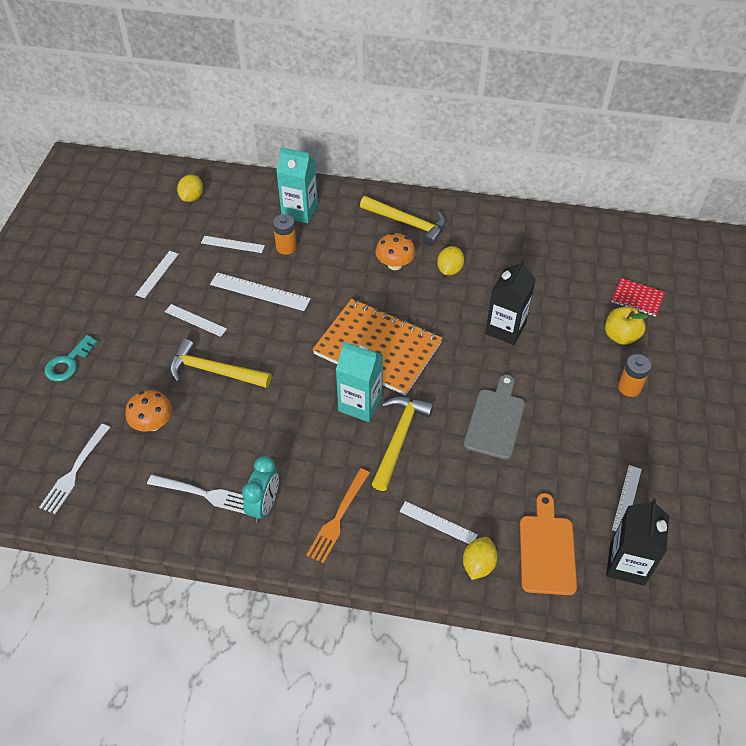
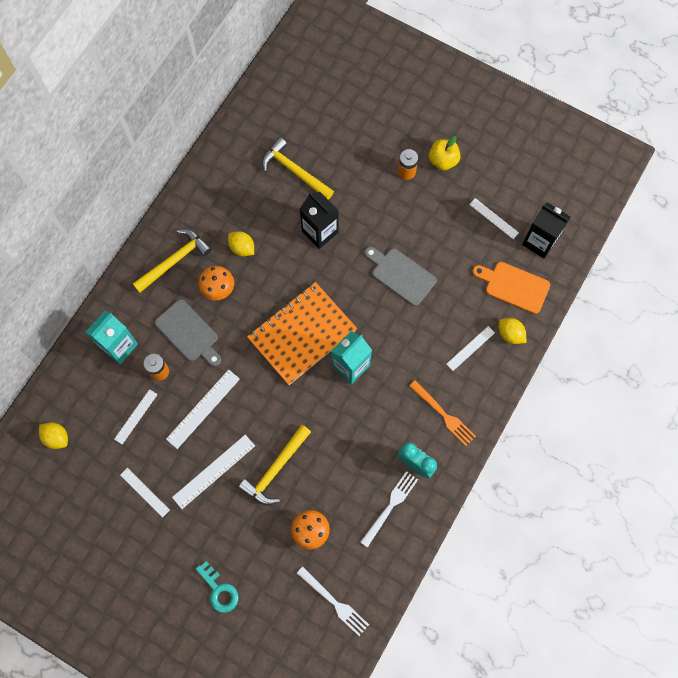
camera: 70 degrees left, 20 degrees up
(195, 320) = (214, 471): white ruler -> white ruler, size x1.55
(336, 256) = (189, 333): none -> grey cutting board
(399, 438) = (392, 348): yellow hammer -> yellow hammer (294, 171)
(620, 336) = (359, 154): yellow apple -> yellow apple (443, 161)
(637, 298) = (328, 125): red notebook -> none

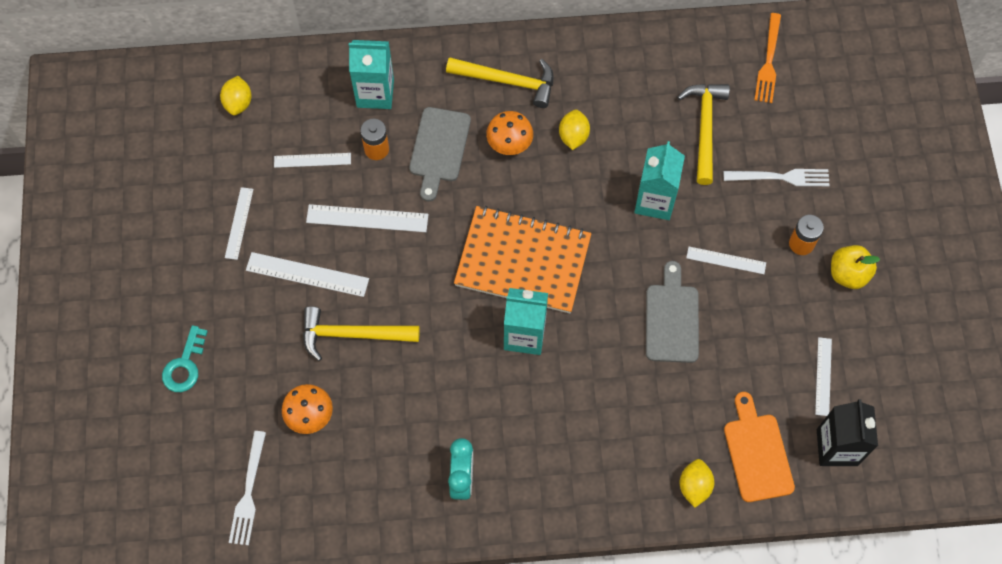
camera: 55 degrees right, 5 degrees down
(320, 232) = (655, 201): black carton -> turquoise carton
(390, 505) = (396, 482): white fork -> white fork (781, 177)
(444, 415) = (542, 474): orange fork -> orange fork (768, 62)
(470, 348) = (643, 452): white ruler -> white ruler (726, 260)

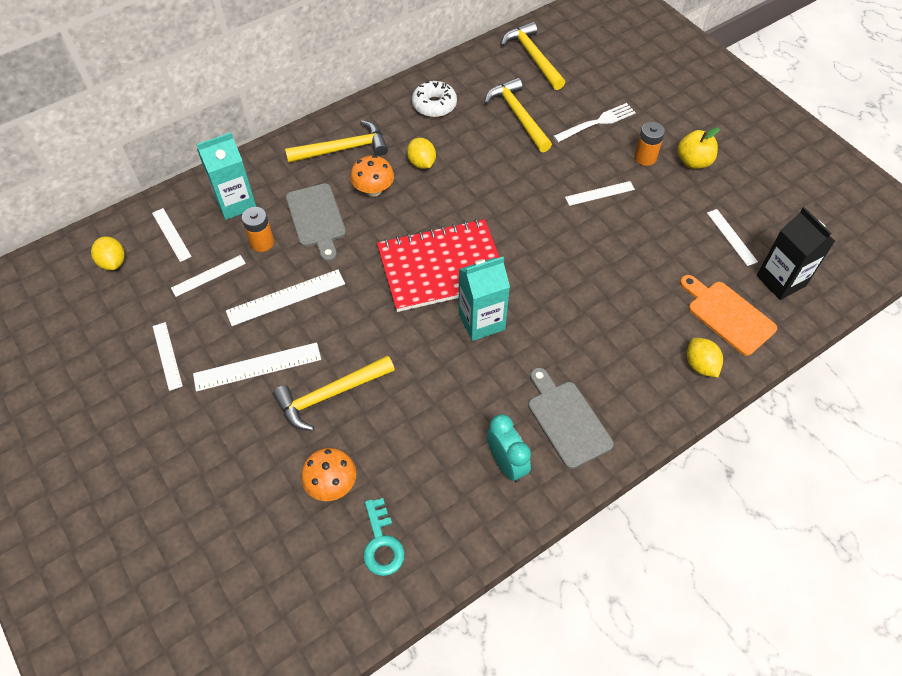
camera: 30 degrees left, 10 degrees down
(185, 365) = (180, 503): turquoise key -> turquoise key (382, 543)
(248, 493) = (313, 588): white fork -> none
(301, 99) = (171, 234): none -> white ruler
(523, 261) = (442, 267): orange notebook -> red notebook
(628, 73) = (434, 105): none -> white donut
(655, 201) = (516, 178): turquoise carton -> none
(672, 319) = (590, 252): grey cutting board -> grey cutting board (567, 420)
(768, 62) = (533, 57): orange fork -> yellow hammer

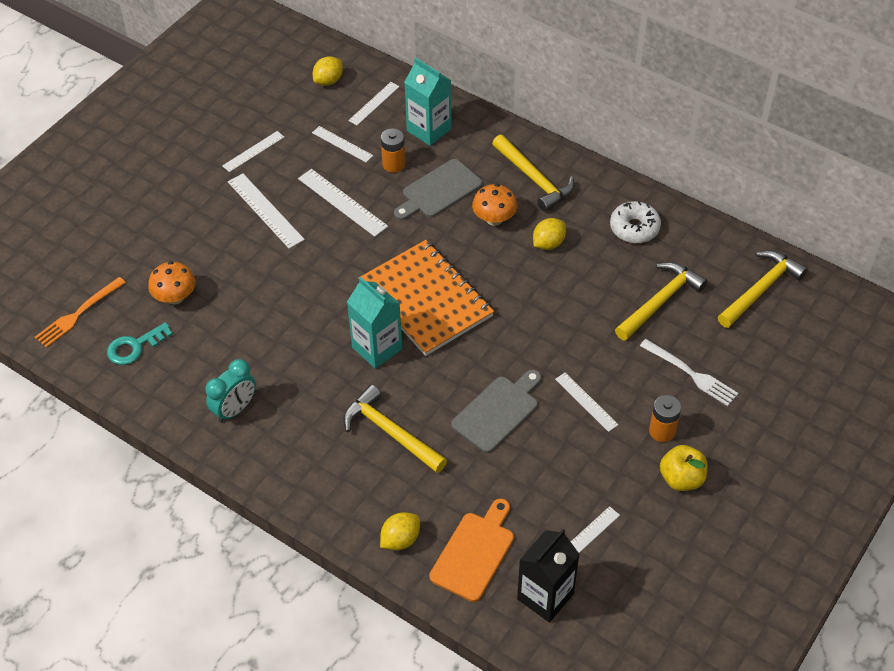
camera: 70 degrees right, 5 degrees down
(305, 597) = (77, 315): none -> orange fork
(330, 395) = (256, 267): yellow hammer -> yellow hammer (390, 432)
(442, 267) = (425, 300): red notebook -> orange notebook
(567, 420) = (295, 443): grey cutting board -> grey cutting board (498, 411)

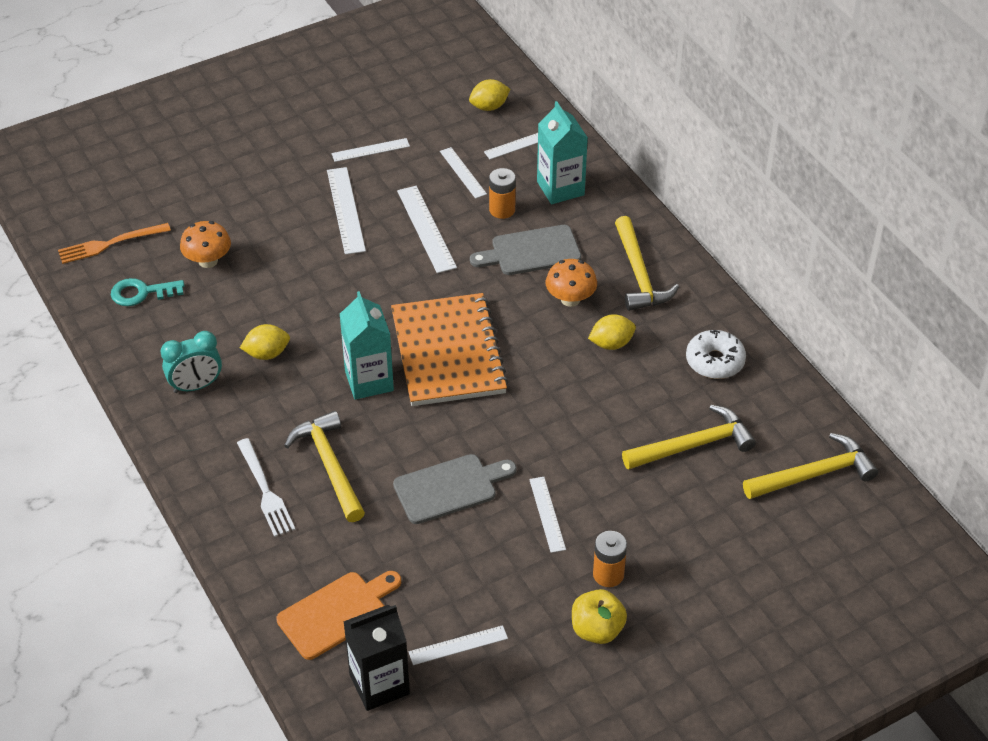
camera: 25 degrees right, 5 degrees down
(400, 539) = (273, 570): yellow lemon -> yellow lemon (267, 353)
(692, 374) = (679, 531): white fork -> white fork (266, 491)

